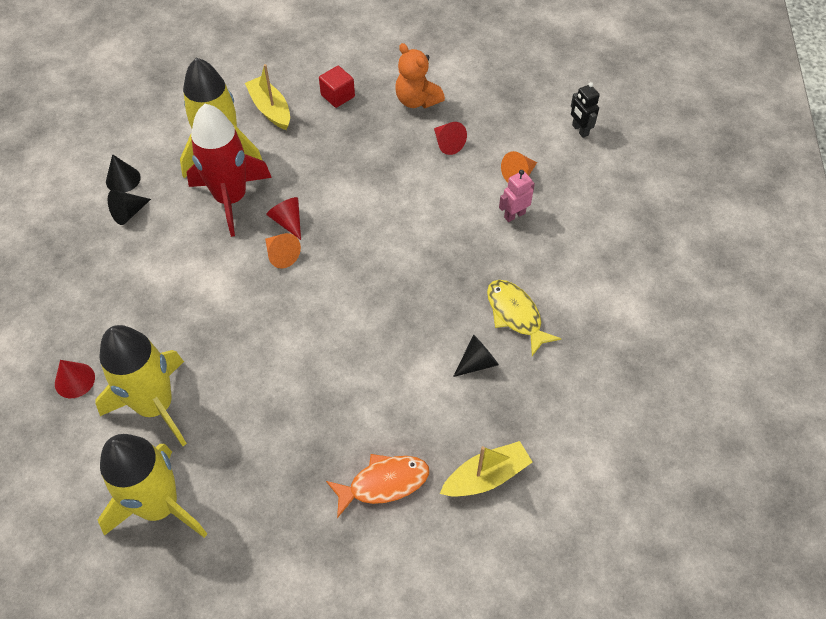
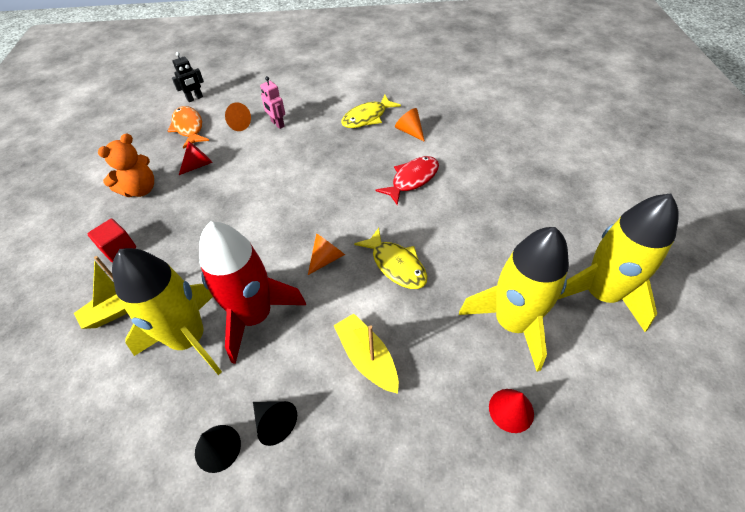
camera: 95 degrees left, 5 degrees down
(256, 315) = (396, 265): none -> yellow fish
(288, 222) = (286, 260): red cone -> none
(381, 350) = (412, 179): none -> red fish
(383, 483) = (518, 165): orange fish -> orange fish (189, 128)
(477, 362) = (410, 131): black cone -> orange cone
(486, 476) = (492, 121): yellow boat -> yellow boat (367, 358)

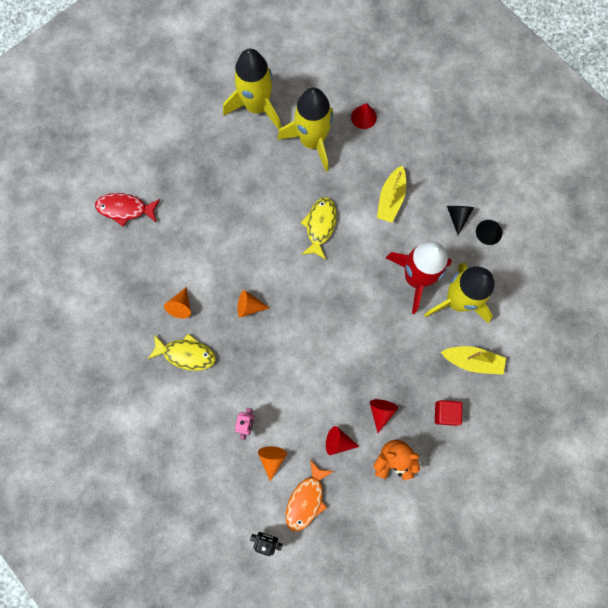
camera: 130 degrees left, 25 degrees up
(182, 204) = (381, 412): none -> red cone
(326, 258) = (347, 270): orange cone -> orange cone (249, 306)
(412, 179) = (236, 267): red fish -> red fish (125, 209)

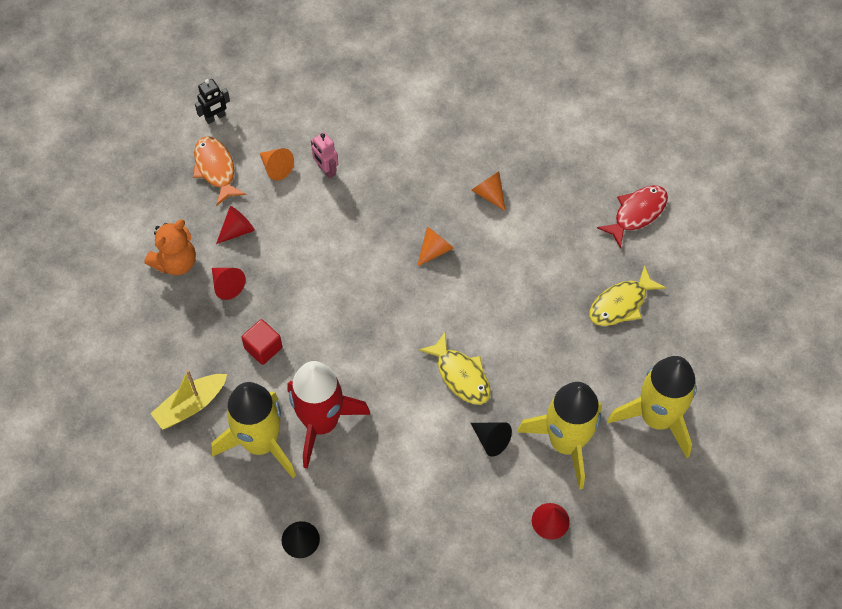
camera: 130 degrees right, 15 degrees down
(186, 354) = (438, 167): yellow fish -> yellow fish (621, 303)
(391, 199) = (428, 469): yellow boat -> none
(445, 413) = (169, 340): red cube -> red cube (263, 348)
(457, 216) = (347, 521): black cone -> black cone (491, 440)

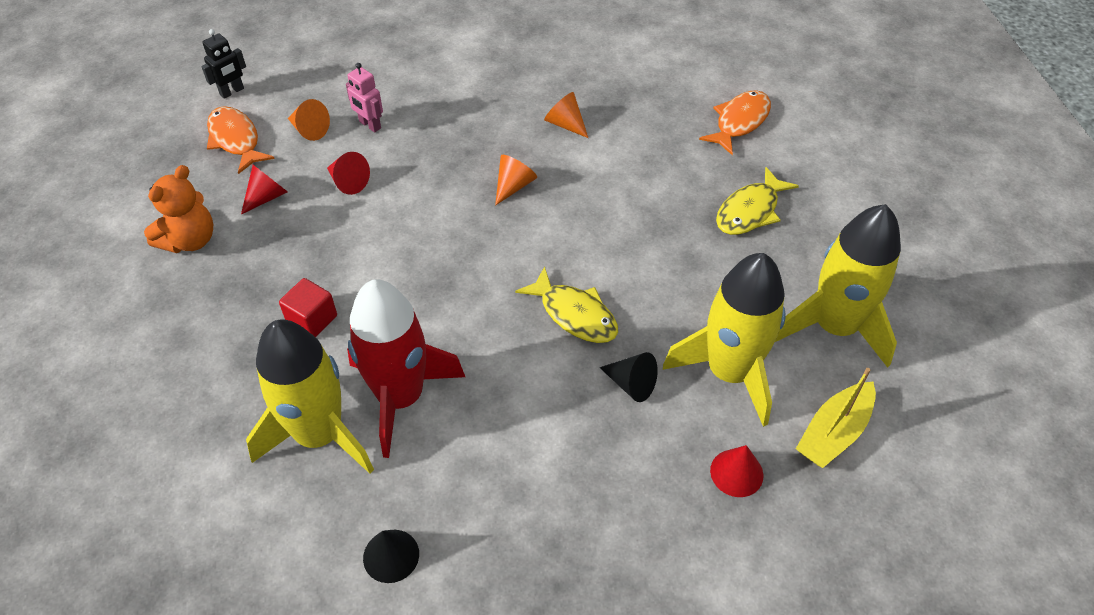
camera: 10 degrees left, 10 degrees down
(191, 405) = (218, 402): yellow boat -> yellow boat (833, 432)
(227, 285) = (258, 256): red cone -> red cone (348, 182)
(637, 213) = (739, 122): red fish -> orange fish

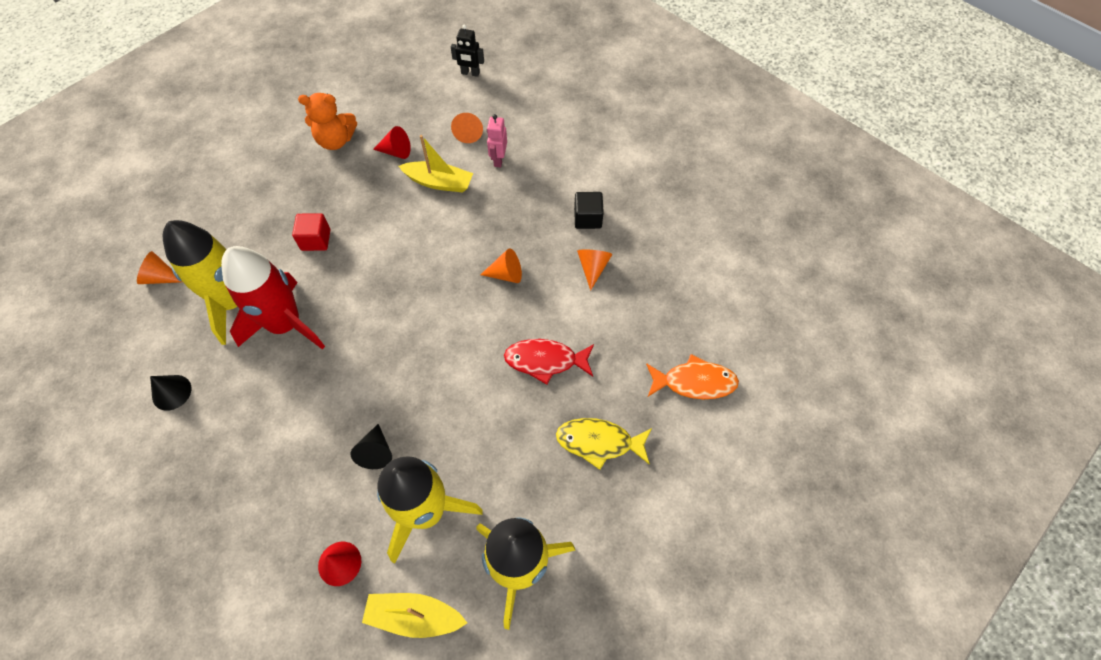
camera: 55 degrees right, 10 degrees up
(204, 501) = (161, 277): none -> orange cone
(236, 140) = (431, 104): orange fish -> none
(348, 182) = (439, 182): red cone -> yellow boat
(507, 100) = (587, 218): none -> black cube
(574, 314) = (414, 381): yellow fish -> none
(636, 205) = (545, 361): none -> red fish

